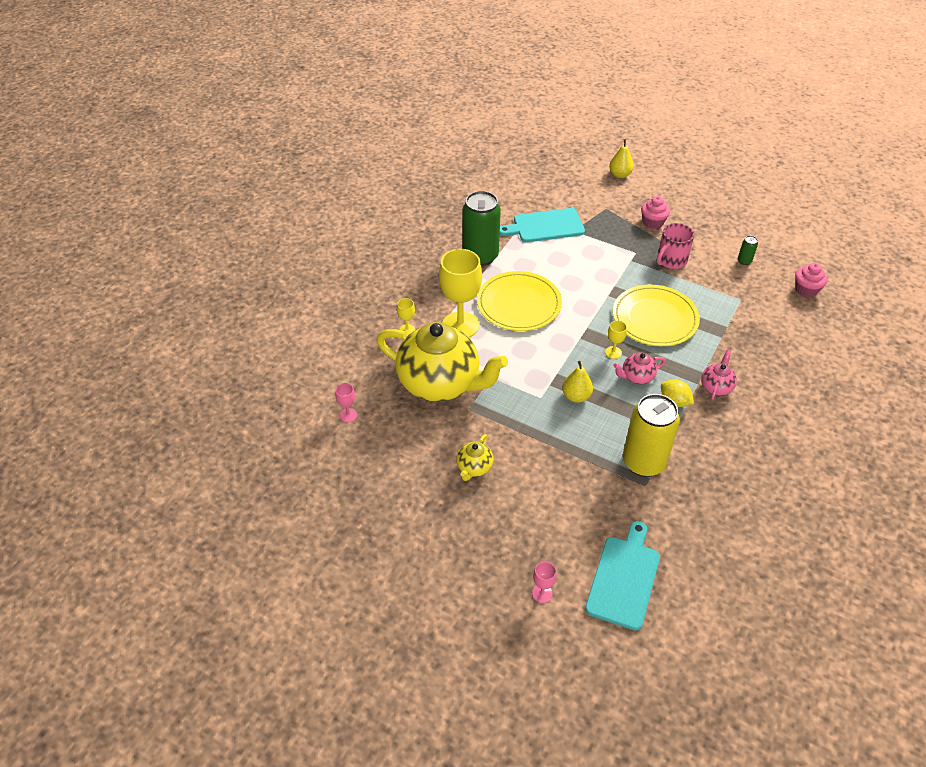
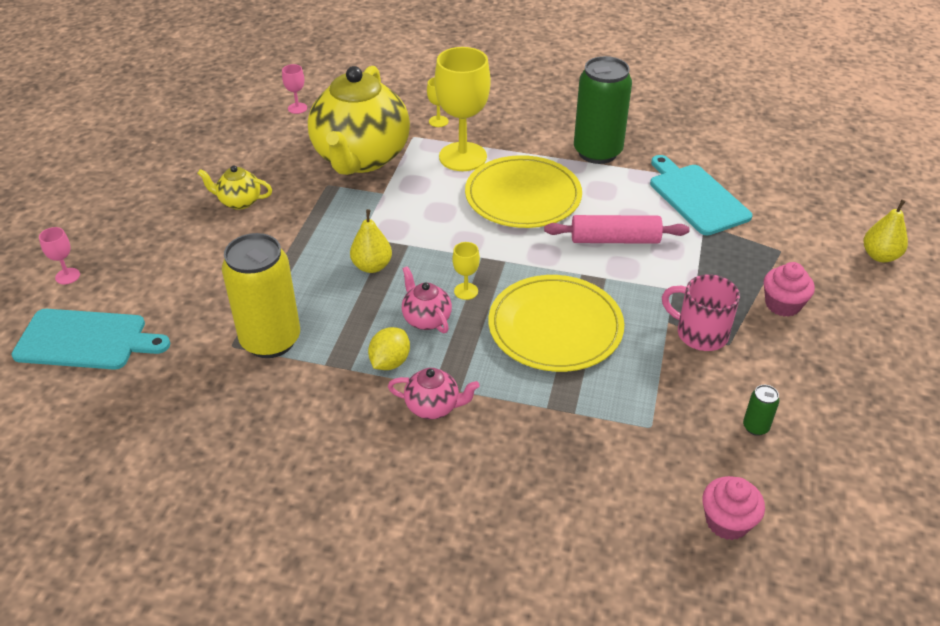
camera: 75 degrees right, 5 degrees down
(578, 272) = (615, 239): none -> pink rolling pin

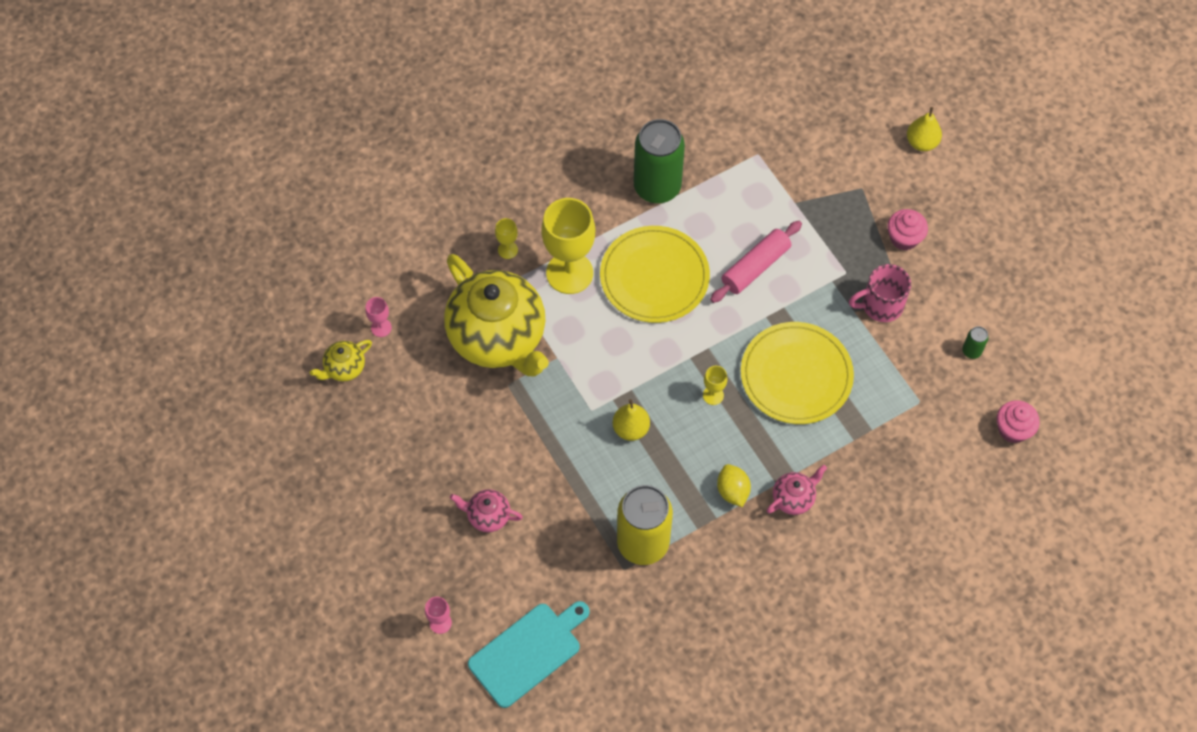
camera: 45 degrees left, 20 degrees up
(239, 202) = (466, 456): yellow teapot -> yellow teapot (344, 368)
(426, 319) = (715, 439): pink teapot -> pink teapot (488, 516)
(696, 197) = (766, 179): turquoise cutting board -> none

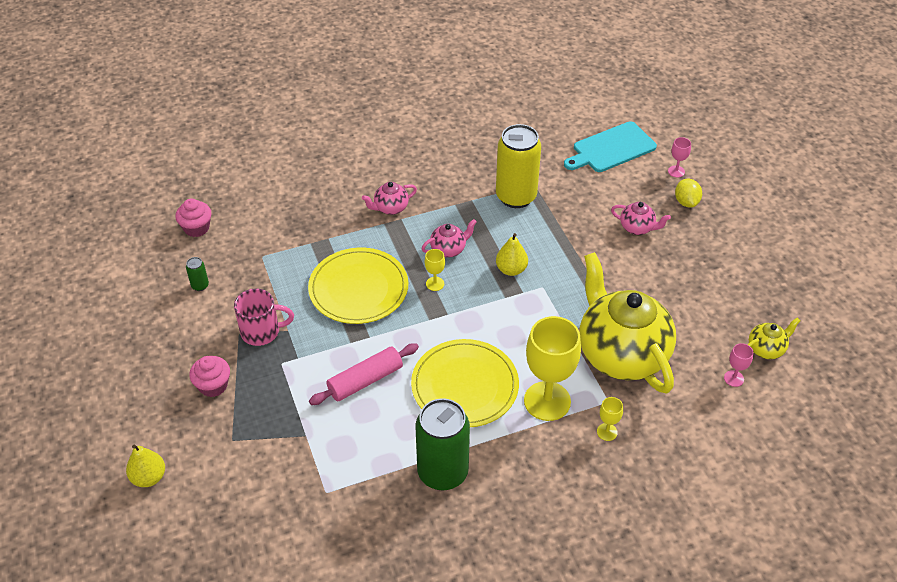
camera: 170 degrees left, 15 degrees down
(708, 446) = (449, 249): none -> pink teapot
(732, 491) = (437, 218): yellow lemon -> yellow lemon (686, 202)

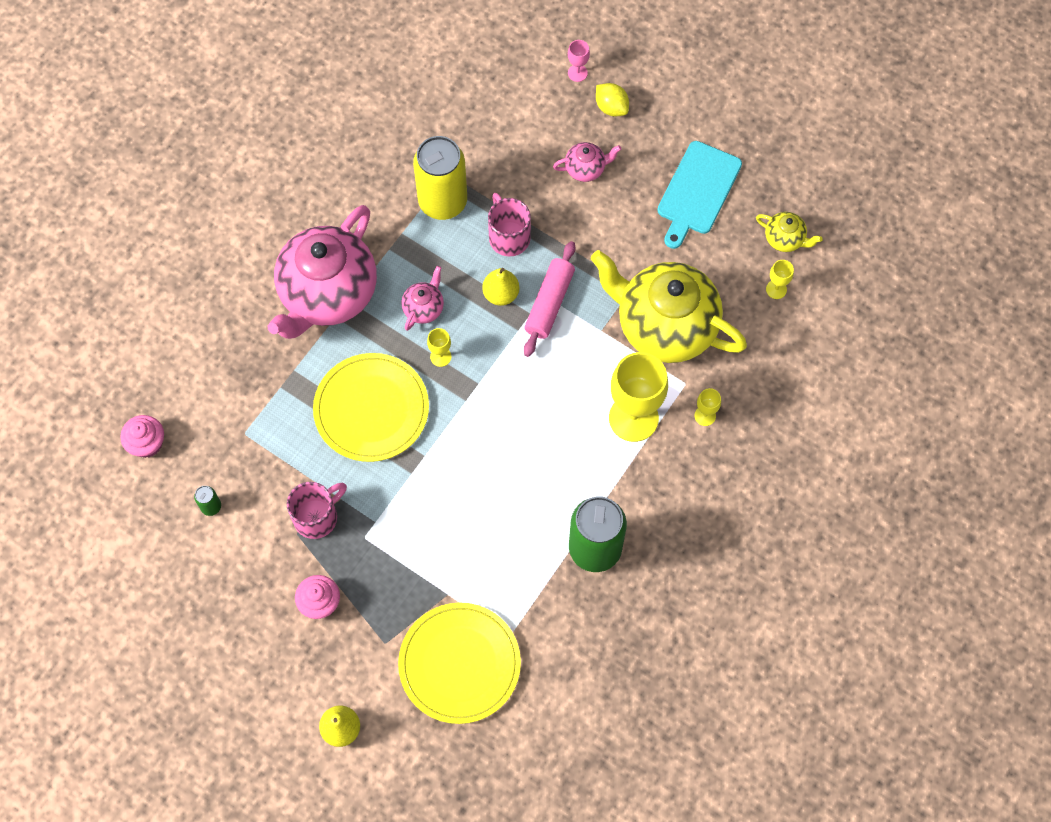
camera: 35 degrees left, 20 degrees up
(365, 380) = (457, 504): pink rolling pin -> pink rolling pin (549, 303)
(390, 208) = (328, 294): pink teapot -> pink teapot, size x2.41
(465, 386) = (550, 450): yellow plate -> yellow plate (459, 664)
(546, 239) = (508, 236): none -> pink mug
(611, 148) = (495, 81): turquoise cutting board -> turquoise cutting board (697, 191)
(733, 378) = (776, 289): pink goblet -> yellow goblet
(766, 349) = (785, 239): yellow teapot -> yellow teapot turned 90 degrees clockwise

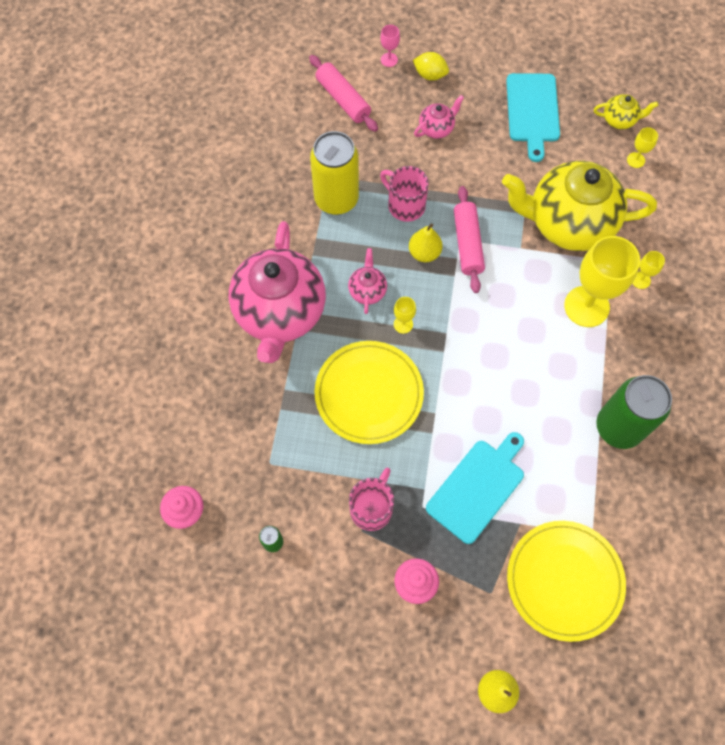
camera: 25 degrees left, 0 degrees up
(426, 543) = (478, 487): none -> turquoise cutting board
(506, 97) = (343, 99): none -> pink rolling pin

